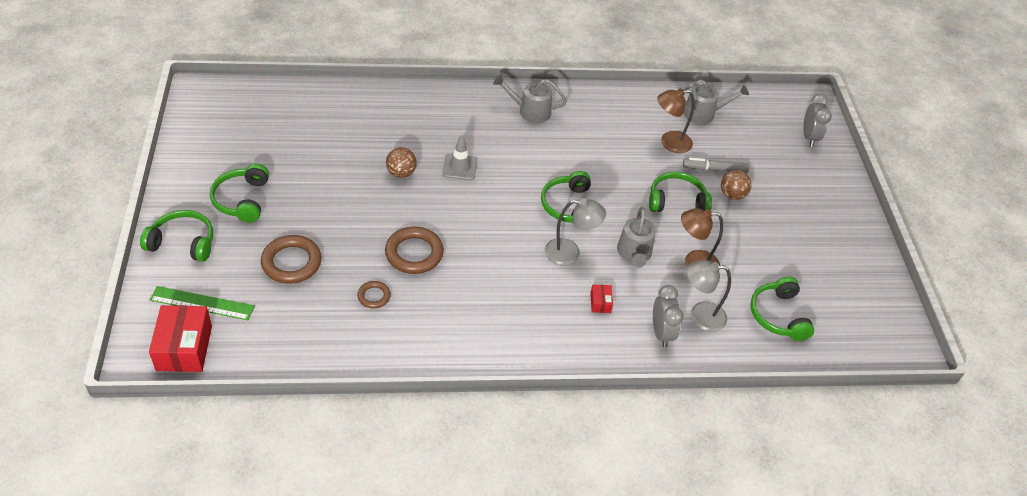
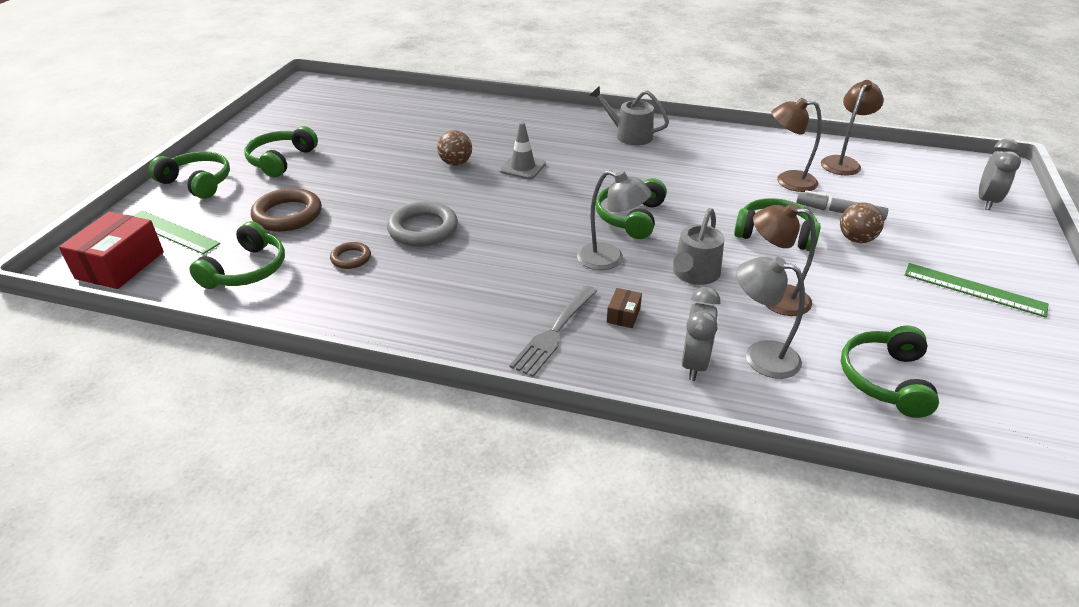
camera: 25 degrees right, 10 degrees down
(297, 327) = (247, 270): none -> green headphones
(414, 253) = (423, 229): brown ring -> grey ring
(560, 330) = (554, 333): none -> grey fork
(600, 303) = (623, 315): red box -> brown box
(703, 113) = (843, 162): grey watering can -> brown lamp
(815, 226) = (974, 289): none -> green ruler

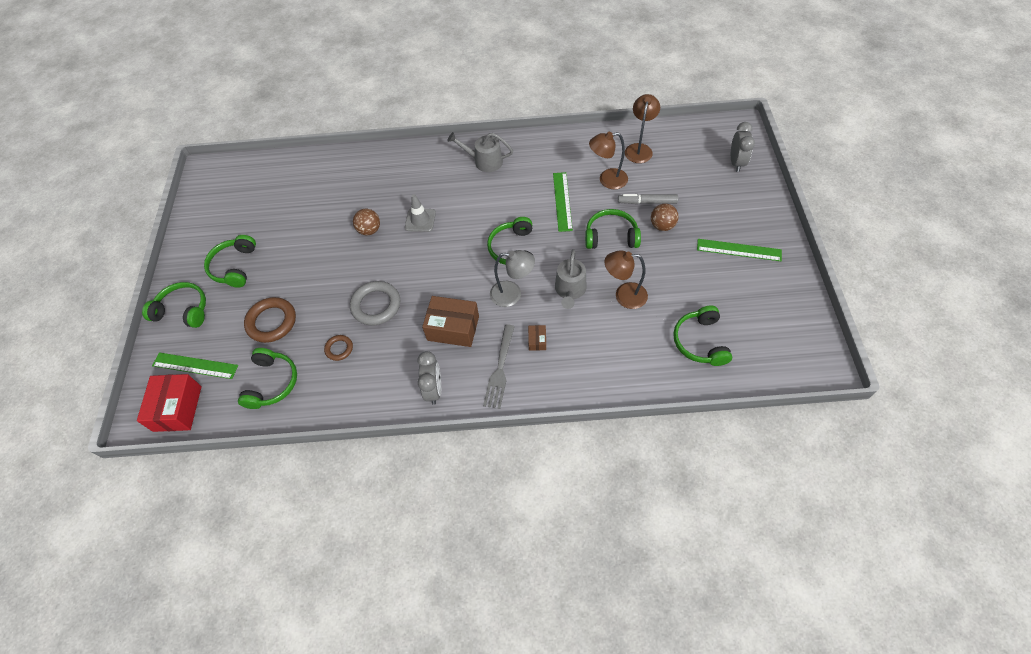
camera: 15 degrees left, 20 degrees up
(510, 274) = (453, 328): none -> brown box
(694, 364) = (591, 366): grey clock -> grey clock (434, 389)
(717, 188) = (562, 201): none -> green ruler
(760, 356) = (627, 347): grey lamp -> none

